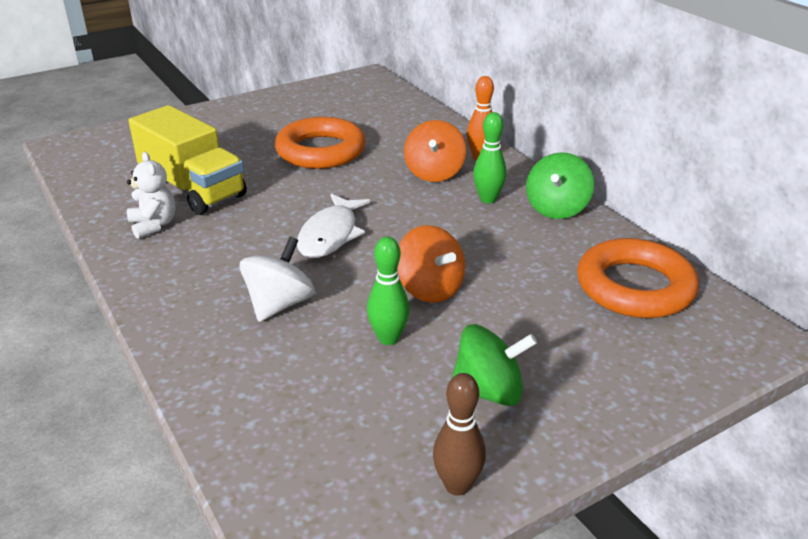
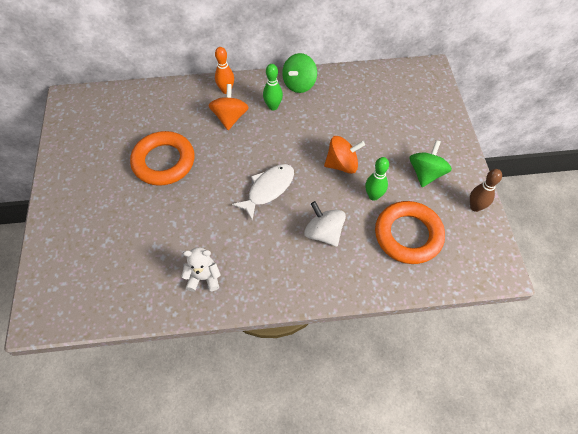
camera: 65 degrees left, 25 degrees up
(193, 189) = (169, 245): yellow truck -> none
(330, 235) = (268, 189): white fish -> white fish turned 90 degrees counterclockwise
(434, 173) = (230, 117): orange spinning top -> orange spinning top turned 120 degrees counterclockwise
(557, 209) = (299, 84): green spinning top -> green spinning top turned 75 degrees clockwise
(635, 287) = (378, 89): orange ring -> orange ring (408, 235)

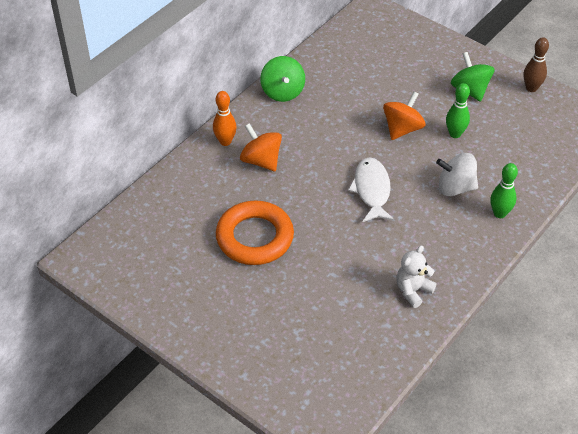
camera: 45 degrees left, 10 degrees down
(273, 106) = (286, 125): green bowling pin -> green bowling pin (499, 213)
(408, 235) = (513, 142): orange ring -> none

